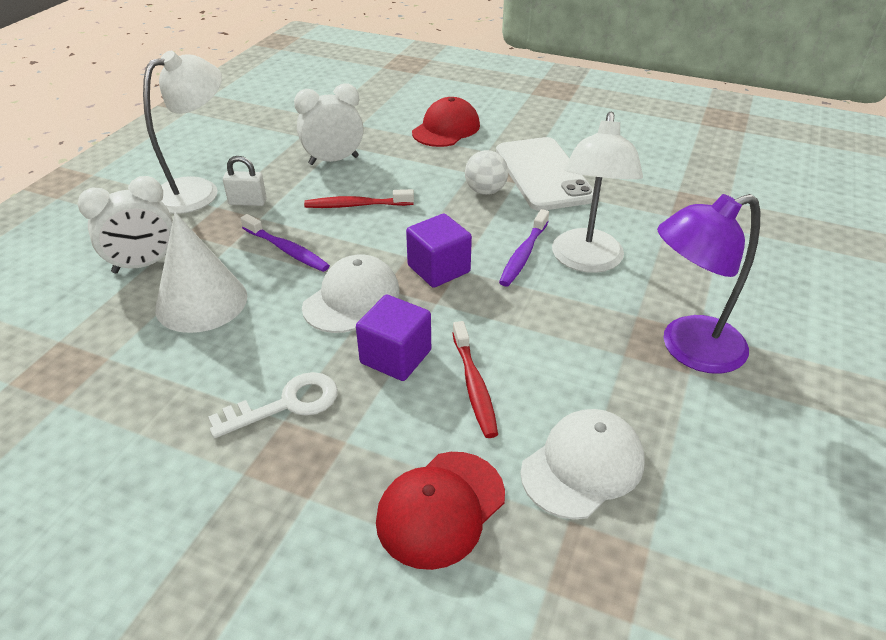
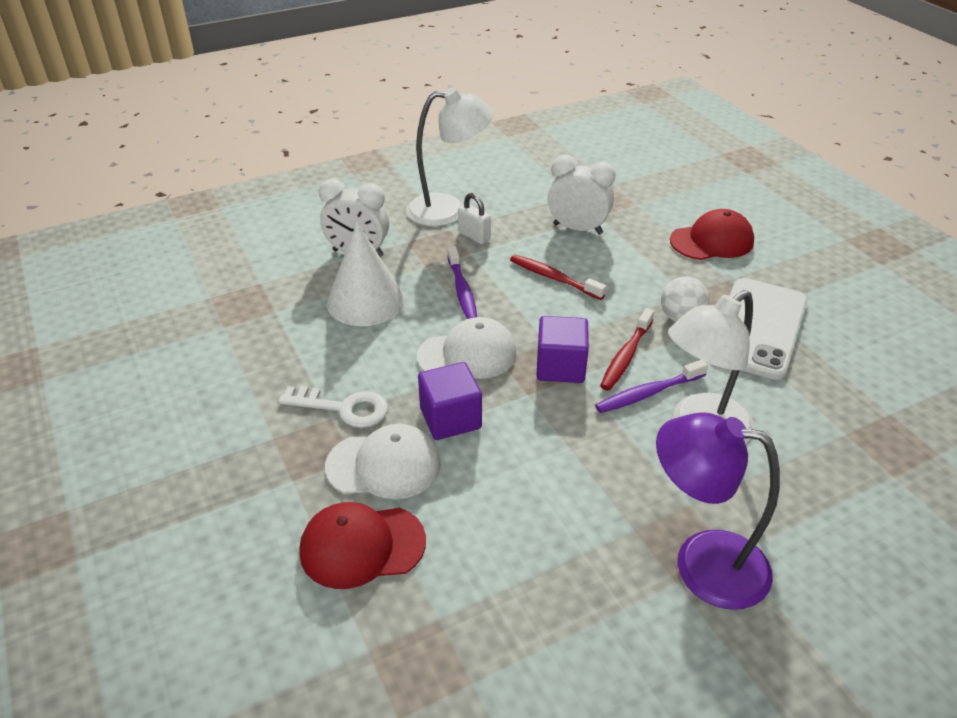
camera: 40 degrees right, 0 degrees up
(474, 386) = (482, 476): red toothbrush -> red toothbrush (626, 356)
(582, 466) = (493, 590): white cap -> white cap (384, 465)

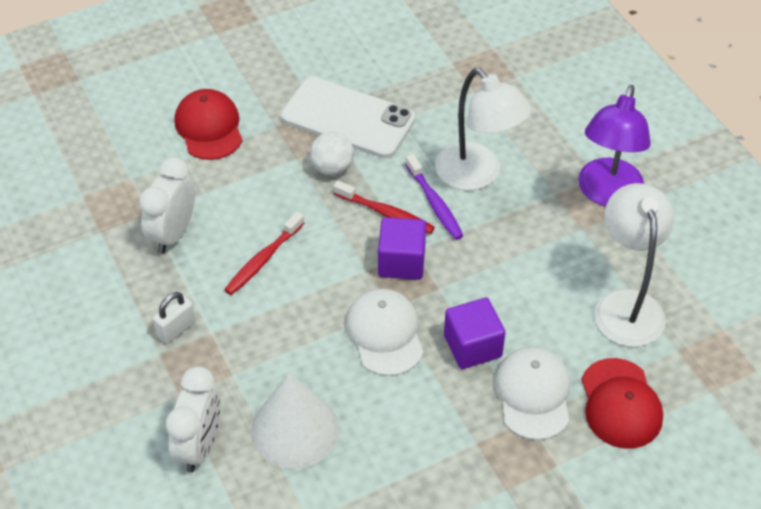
camera: 90 degrees left, 10 degrees up
(343, 408) = (463, 433): white key -> none
(448, 210) = (116, 355): white lamp -> white lamp (626, 304)
(462, 290) = (280, 339): purple toothbrush -> none

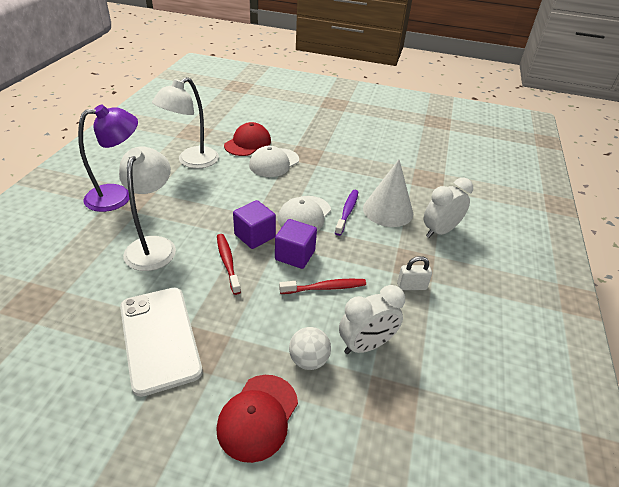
camera: 140 degrees left, 10 degrees down
(332, 168) = (218, 311): white ball -> white ball (308, 360)
(434, 203) = (196, 249): purple toothbrush -> purple toothbrush (347, 212)
(472, 346) = (273, 188): purple cube -> purple cube (295, 255)

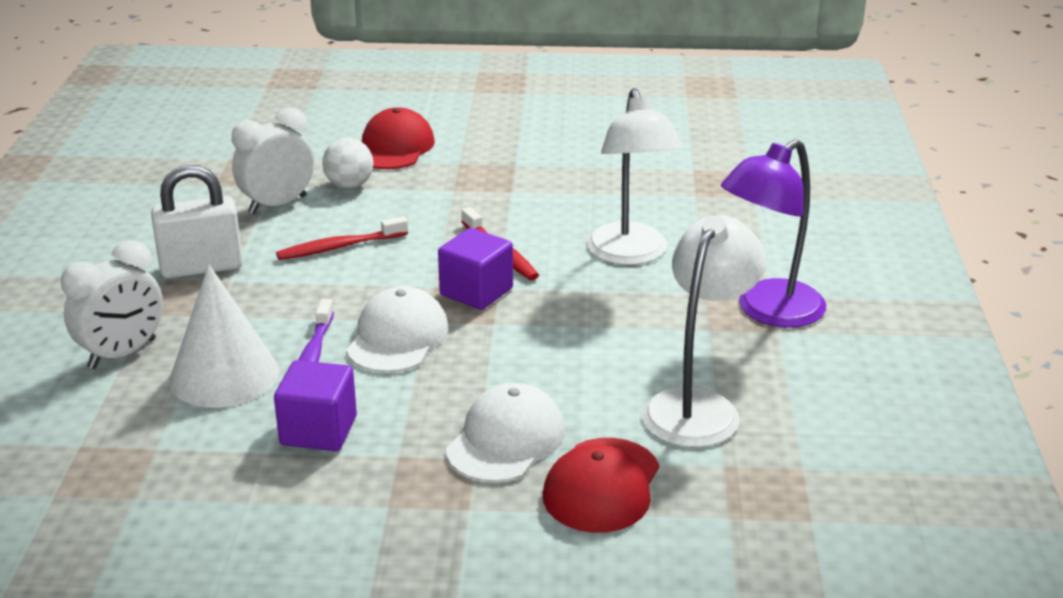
camera: 170 degrees right, 10 degrees down
(159, 338) = (538, 177): white phone -> none
(295, 255) = (397, 277): purple cube -> purple cube (318, 431)
(411, 286) = (201, 267): white padlock -> white padlock, size x1.72

